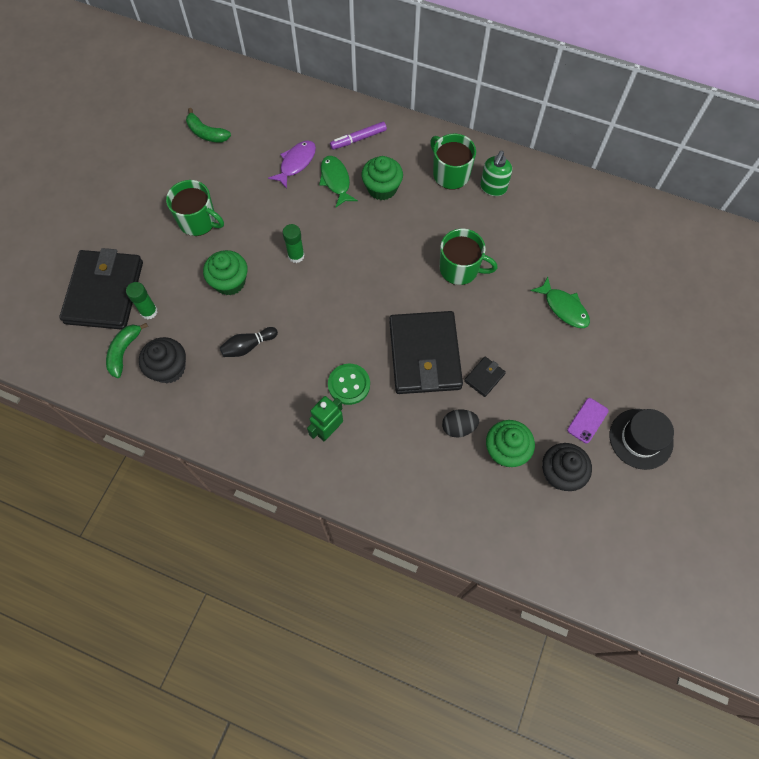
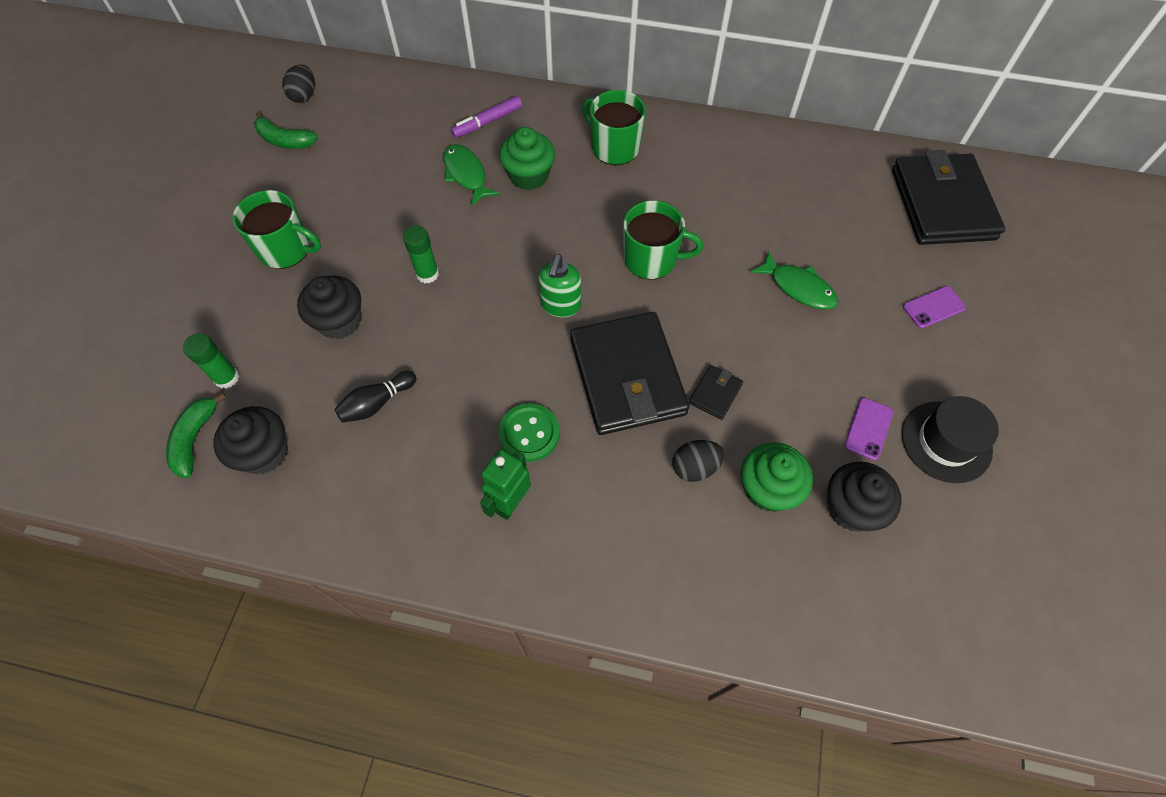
camera: 10 degrees left, 5 degrees down
(104, 292) = (159, 361): black wallet -> black wallet (942, 204)
(224, 97) = (304, 96): none -> black egg
(230, 282) = (339, 321): green cupcake -> black cupcake
(296, 163) = (410, 161): purple fish -> none
(493, 188) = (672, 156): green soap dispenser -> green soap dispenser (560, 305)
(660, 338) = (933, 307): none -> purple phone

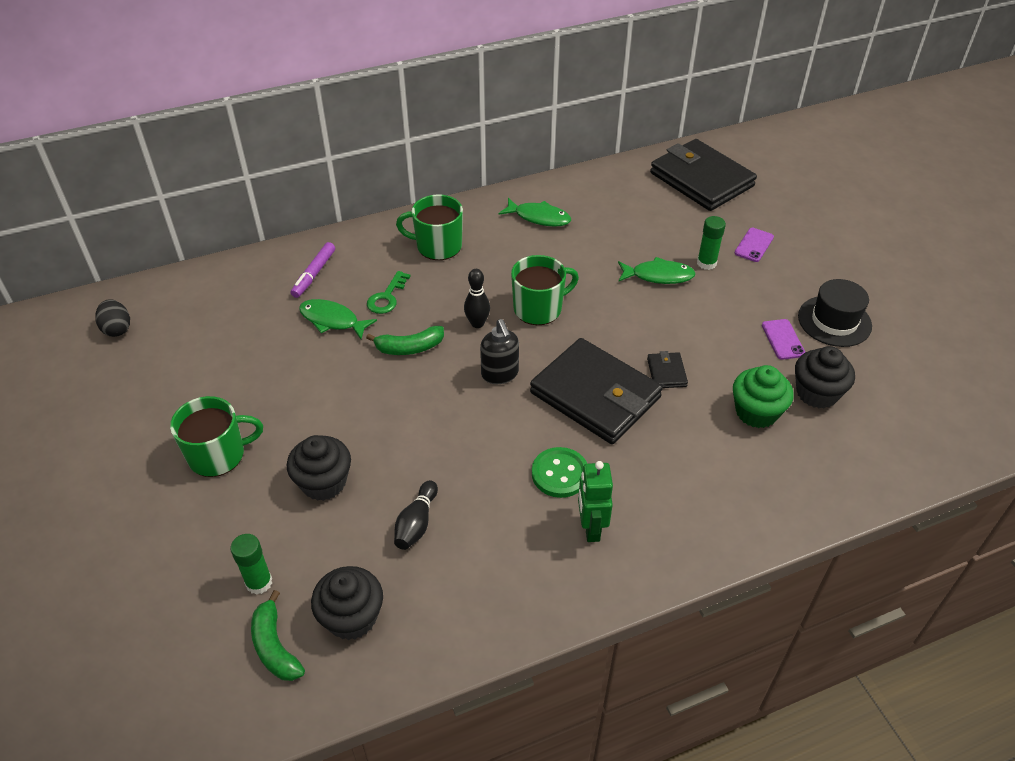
camera: 35 degrees left, 15 degrees down
(285, 140) = (132, 372): green banana -> green banana (409, 348)
(427, 274) = (368, 408): green glue stick -> green glue stick (706, 263)
(529, 176) = (387, 297): green cupcake -> green key
(560, 305) = (500, 374): green soap dispenser -> black soap dispenser
(583, 244) = (477, 323): none -> black bowling pin
(695, 467) = (697, 427): black egg -> none
(733, 164) = (539, 217): none -> green fish

